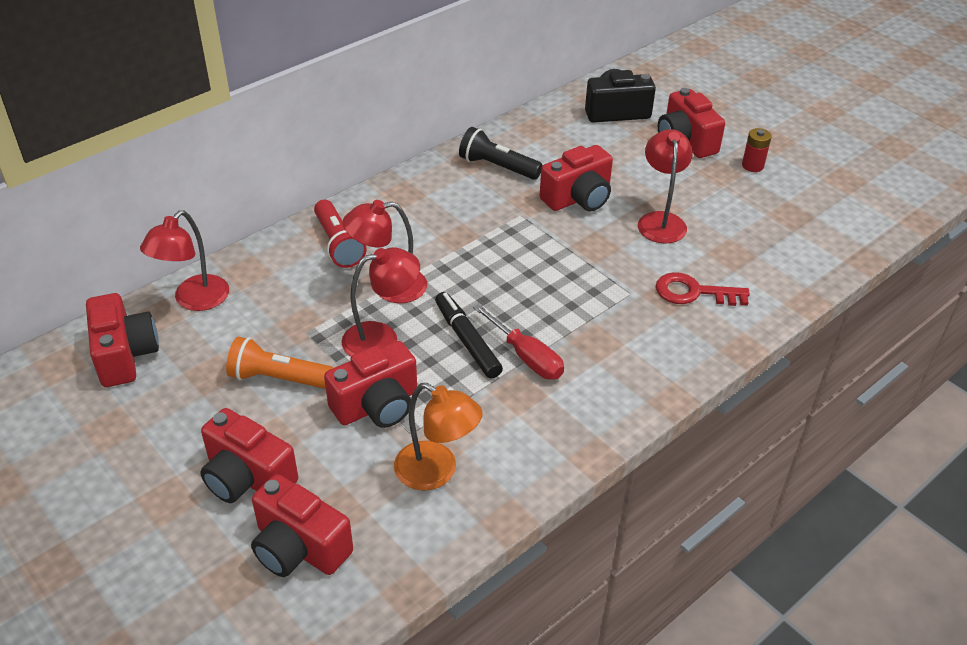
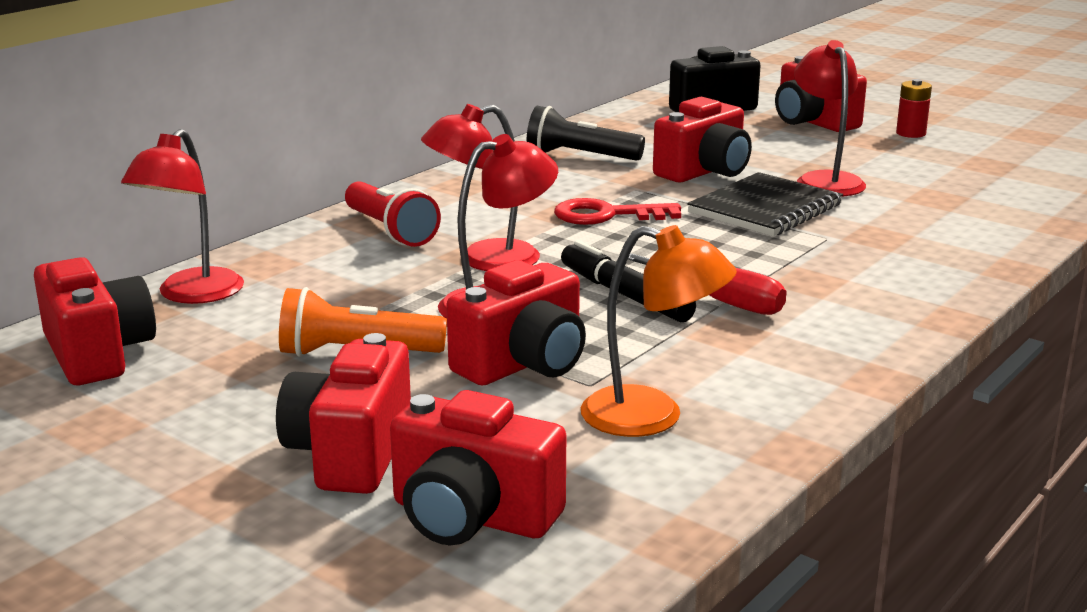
camera: 10 degrees left, 20 degrees down
(247, 477) = (350, 453): red camera -> red camera turned 75 degrees clockwise
(602, 251) = (765, 209): none -> black notebook
(694, 292) = (911, 230): red key -> red key (607, 215)

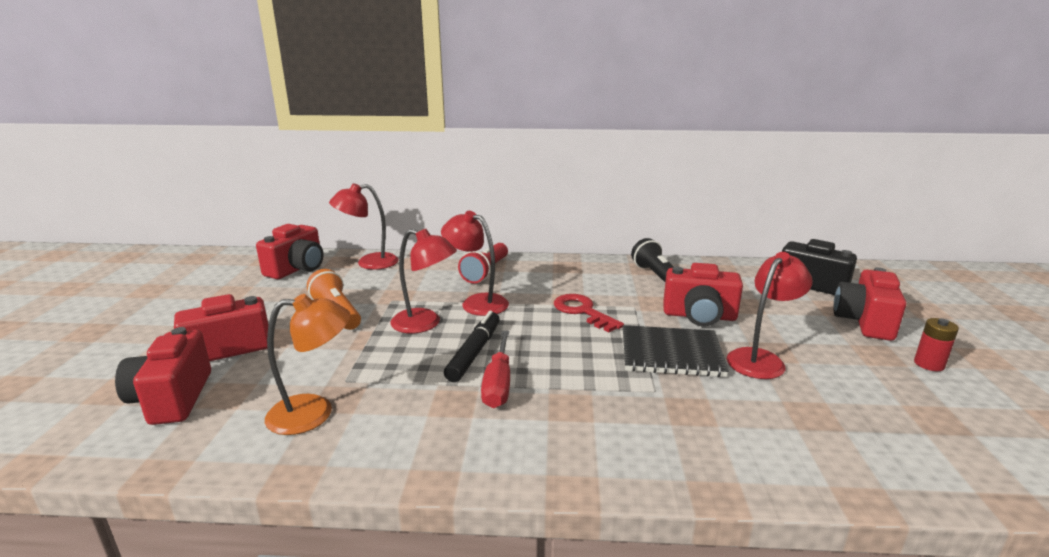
camera: 55 degrees right, 0 degrees up
(524, 364) = (356, 354): red camera -> none
(652, 417) = (314, 413): orange lamp -> orange lamp turned 90 degrees counterclockwise

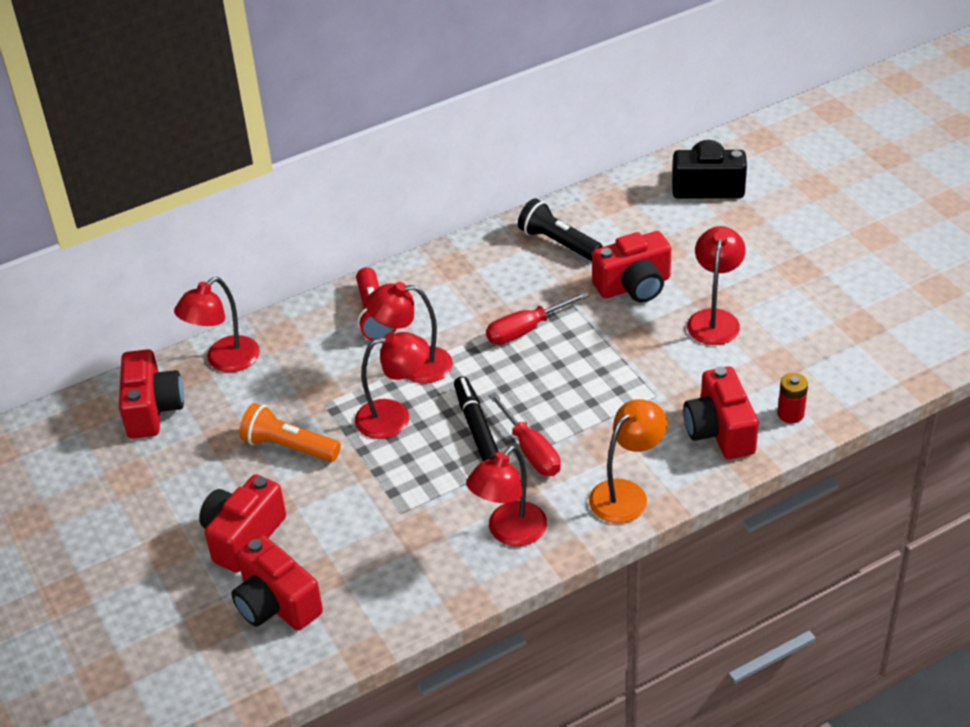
camera: 30 degrees left, 20 degrees up
(314, 413) = (415, 552): orange lamp -> orange lamp (626, 494)
(404, 436) = (509, 532): none -> red lamp
(583, 311) = (526, 329): red key -> red screwdriver
(671, 354) = (641, 348): black notebook -> none
(864, 322) = (773, 228): red camera -> red camera (719, 431)
(929, 364) = (839, 264): red battery -> red battery (790, 414)

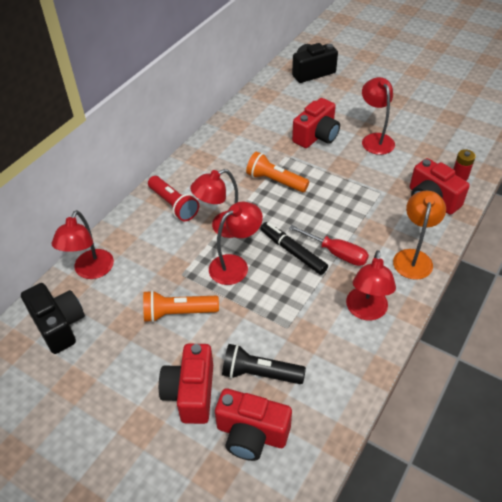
camera: 30 degrees left, 5 degrees up
(153, 409) = (59, 325): red camera -> black camera
(526, 329) = (275, 181): red screwdriver -> orange flashlight
(558, 243) = (254, 126): black flashlight -> black flashlight (259, 374)

